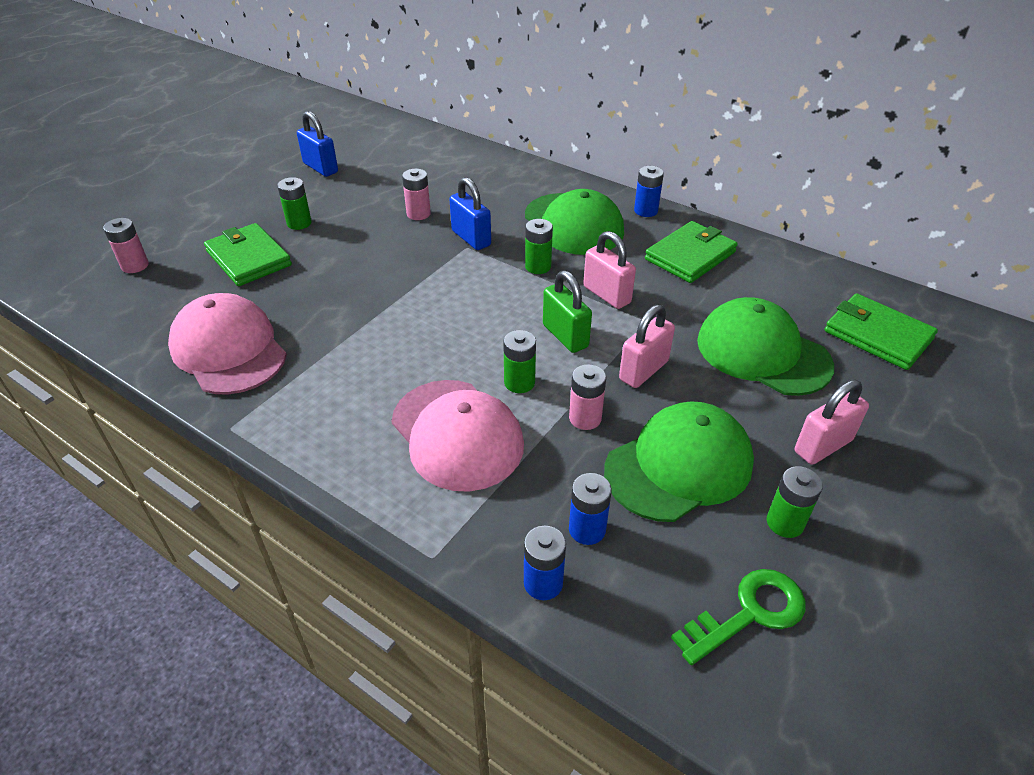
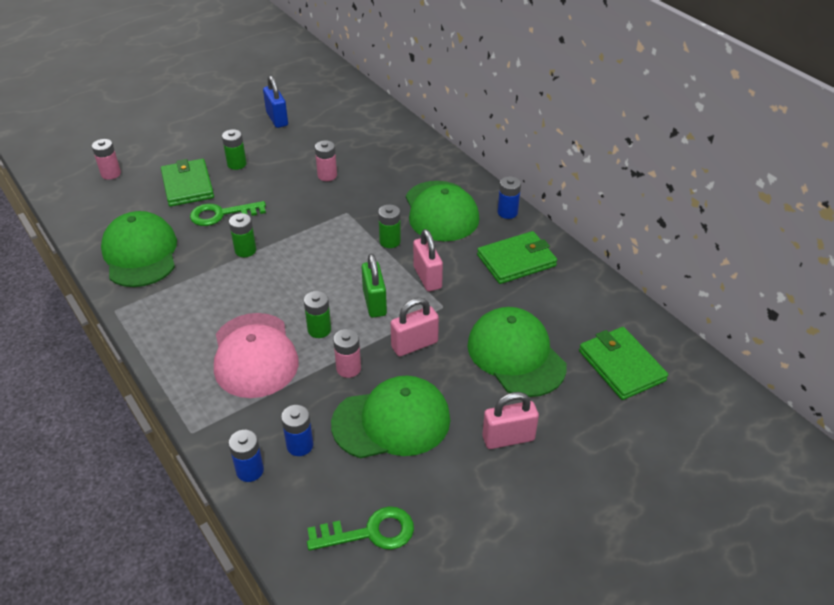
camera: 20 degrees right, 0 degrees up
(228, 349) = (140, 253): pink cap -> green cap
(313, 281) = (221, 214): none -> green key
(471, 238) = (354, 205): blue padlock -> none
(785, 523) = (438, 483): green battery -> green battery (245, 250)

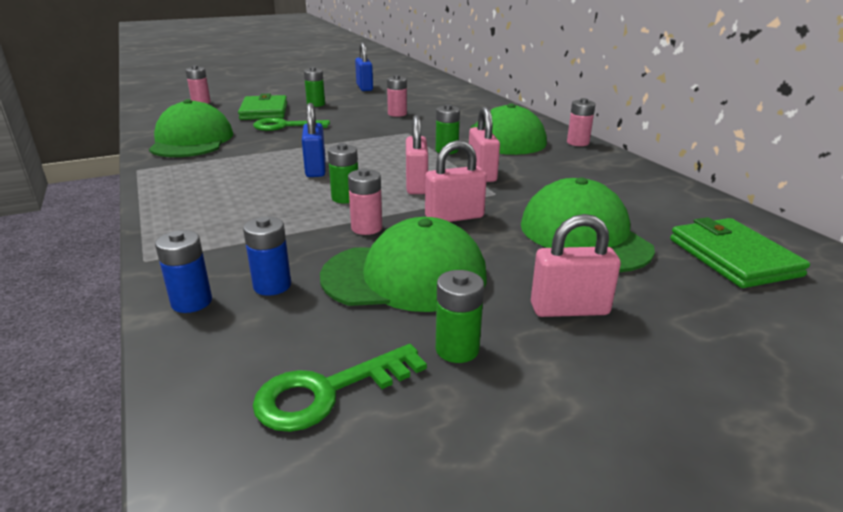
camera: 10 degrees right, 15 degrees down
(245, 250) = (295, 145): green battery -> green battery (457, 349)
(254, 355) = (261, 209): pink cap -> none
(279, 289) = (316, 169): none -> blue padlock
(370, 532) = (328, 392): green key -> green key turned 150 degrees clockwise
(374, 302) = (416, 185): green padlock -> pink padlock
(507, 212) = (577, 143): blue battery -> pink battery
(516, 260) = (587, 171): green wallet -> none

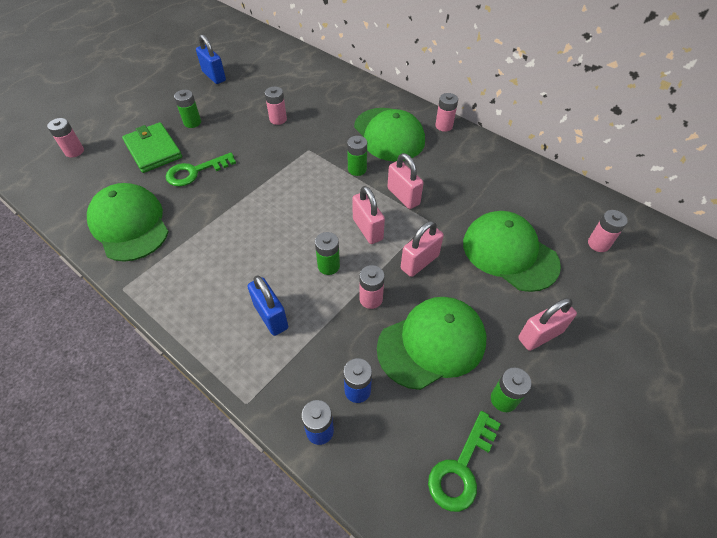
camera: 25 degrees left, 25 degrees up
(316, 169) = (276, 233): blue padlock -> blue padlock (271, 316)
(733, 257) = (598, 244): green wallet -> pink battery

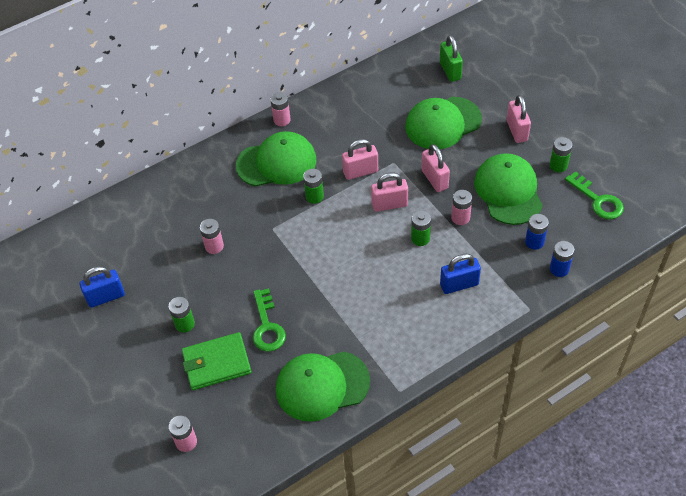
camera: 70 degrees left, 0 degrees up
(598, 244) = (450, 71): pink battery -> green padlock

